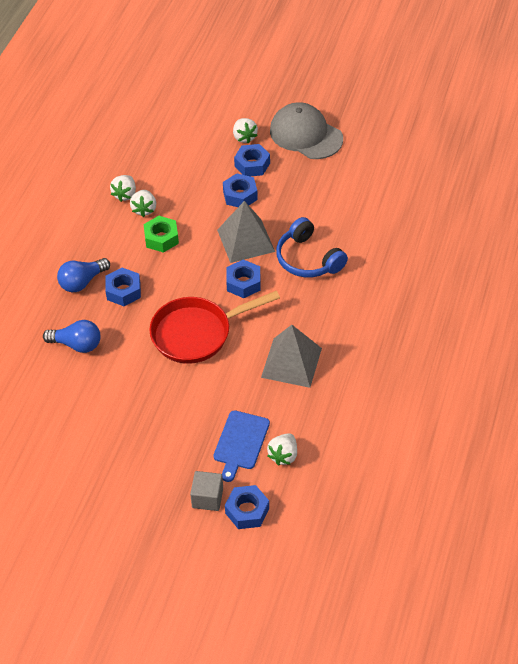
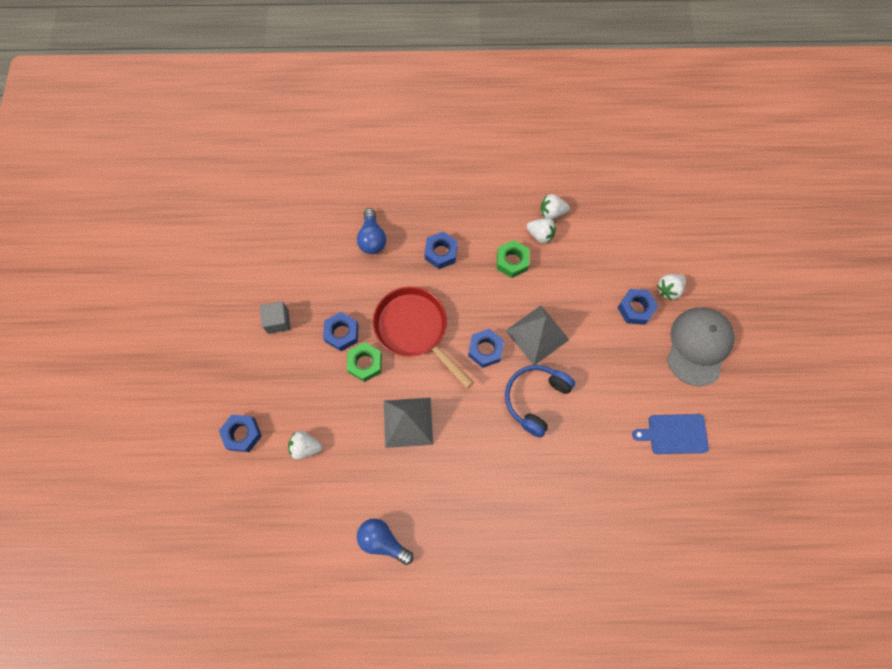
camera: 70 degrees right, 20 degrees up
(82, 282) = (439, 217): blue light bulb -> blue light bulb (383, 541)
(144, 209) = (540, 235): white strawberry -> white strawberry turned 135 degrees counterclockwise
(207, 498) = (247, 397): grey cube -> grey cube (278, 321)
(215, 383) = (365, 363): none -> green nut
(240, 195) = (591, 311): blue nut -> blue nut (342, 333)
(240, 442) = (309, 406): blue cutting board -> blue cutting board (674, 434)

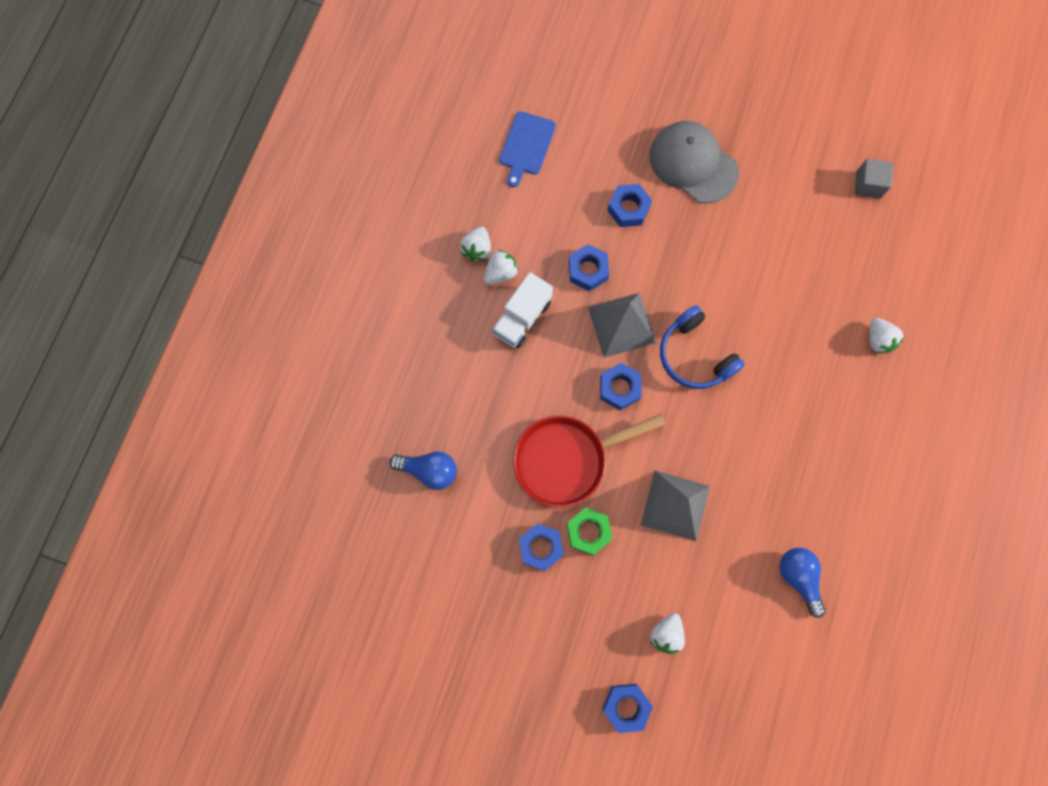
camera: 70 degrees left, 5 degrees up
(278, 321) = (497, 622): grey cube -> grey cube (868, 185)
(383, 541) = (799, 578): blue light bulb -> blue light bulb turned 105 degrees clockwise
(441, 253) = (480, 395): blue nut -> blue nut (588, 270)
(512, 261) = (522, 318): green nut -> white truck
(668, 289) = (618, 165): white strawberry -> white strawberry (878, 340)
(674, 434) = (778, 229): blue cutting board -> blue cutting board (526, 146)

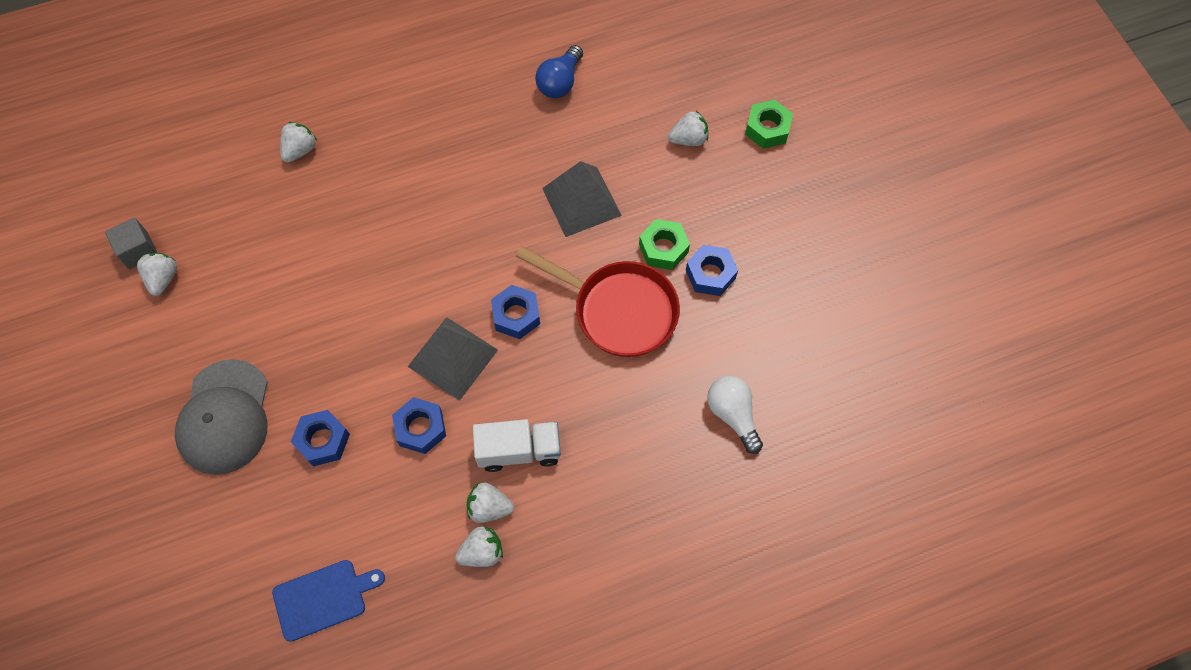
camera: 130 degrees left, 10 degrees down
(429, 470) = (733, 415): blue light bulb -> white light bulb
(626, 706) = (767, 129): blue nut -> green nut
(695, 355) = (432, 277): blue headphones -> none
(832, 187) = (163, 278): none -> white strawberry

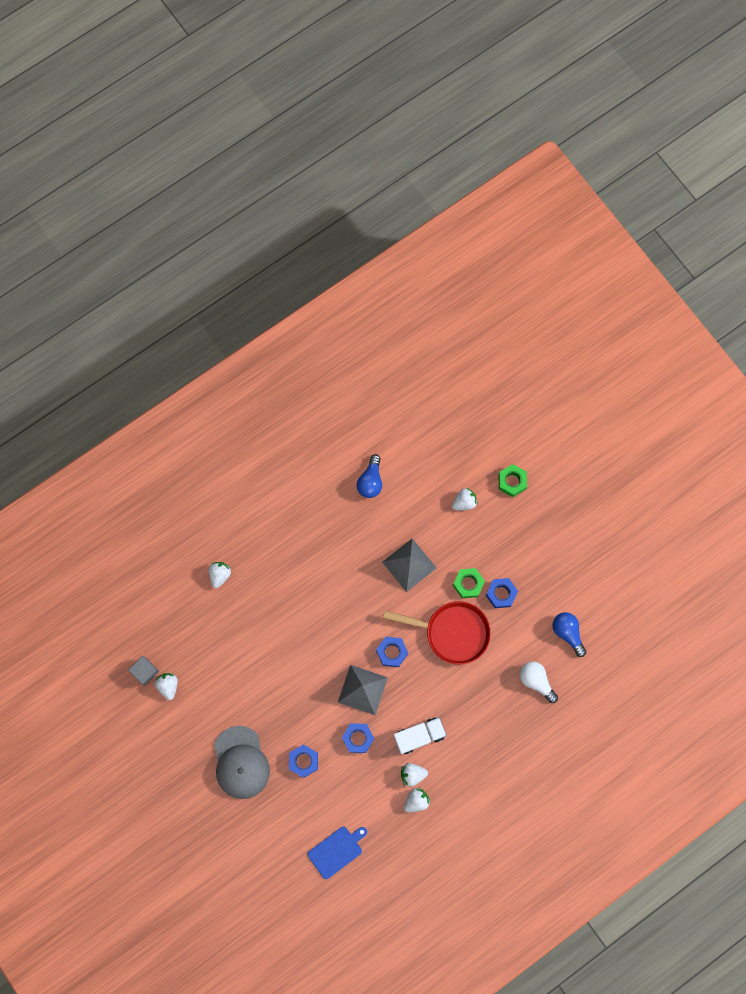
camera: 15 degrees left, 10 degrees up
(802, 356) = (567, 633): none -> blue light bulb

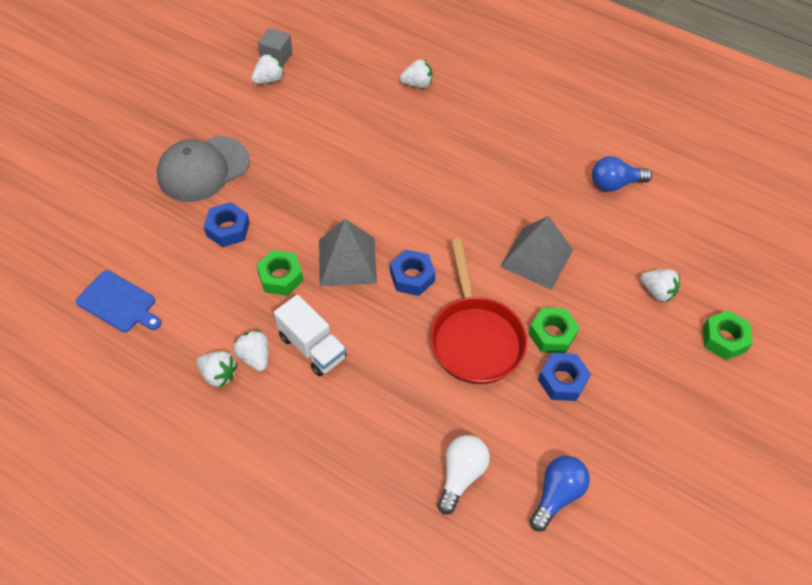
camera: 65 degrees right, 20 degrees down
(358, 738) = (280, 277): blue nut -> green nut

